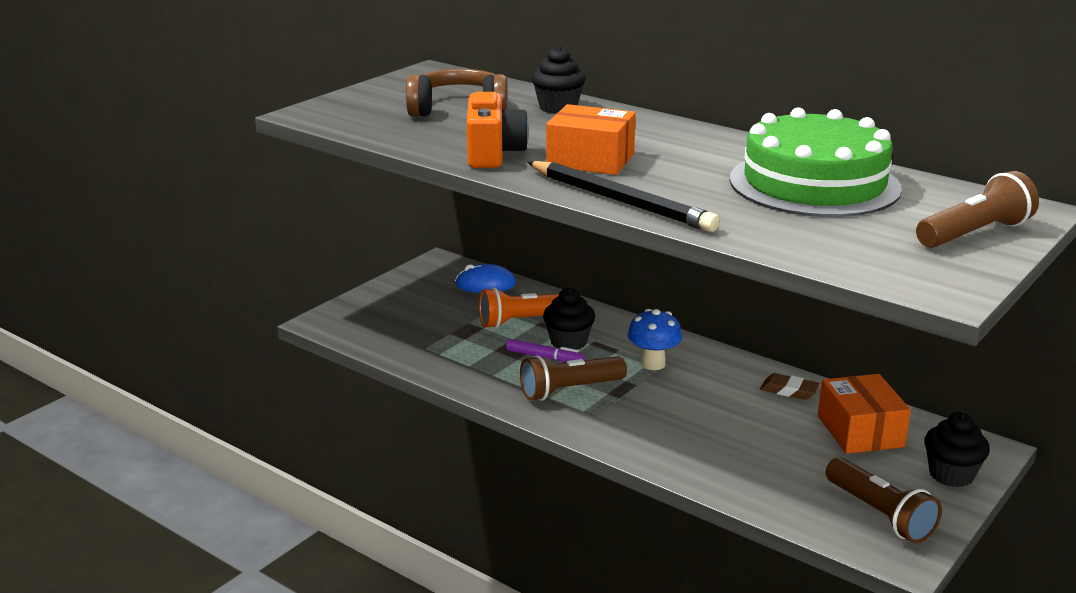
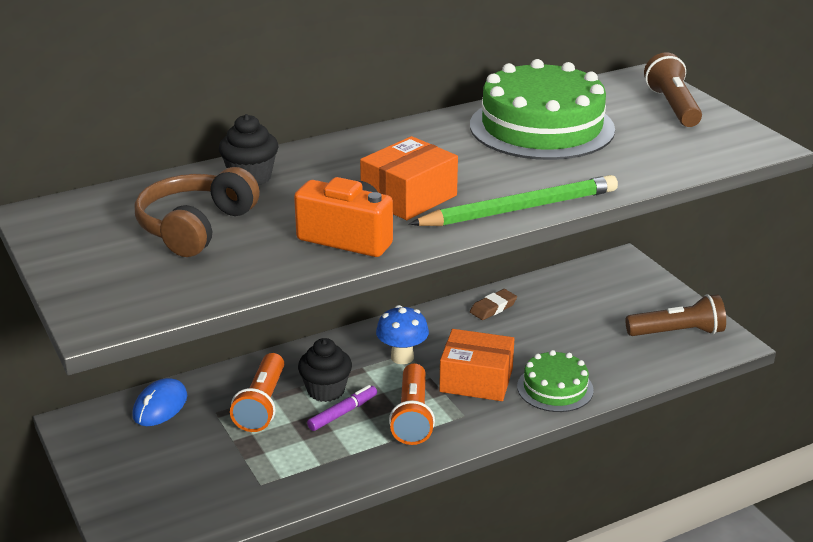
camera: 65 degrees left, 5 degrees up
(569, 390) = (413, 417): brown flashlight -> orange flashlight
(621, 201) = (519, 209): black pencil -> green pencil
(687, 455) = (555, 388): none -> green cake
(860, 431) = (570, 299): orange box -> orange box (476, 380)
(951, 475) = (645, 286): black cupcake -> none

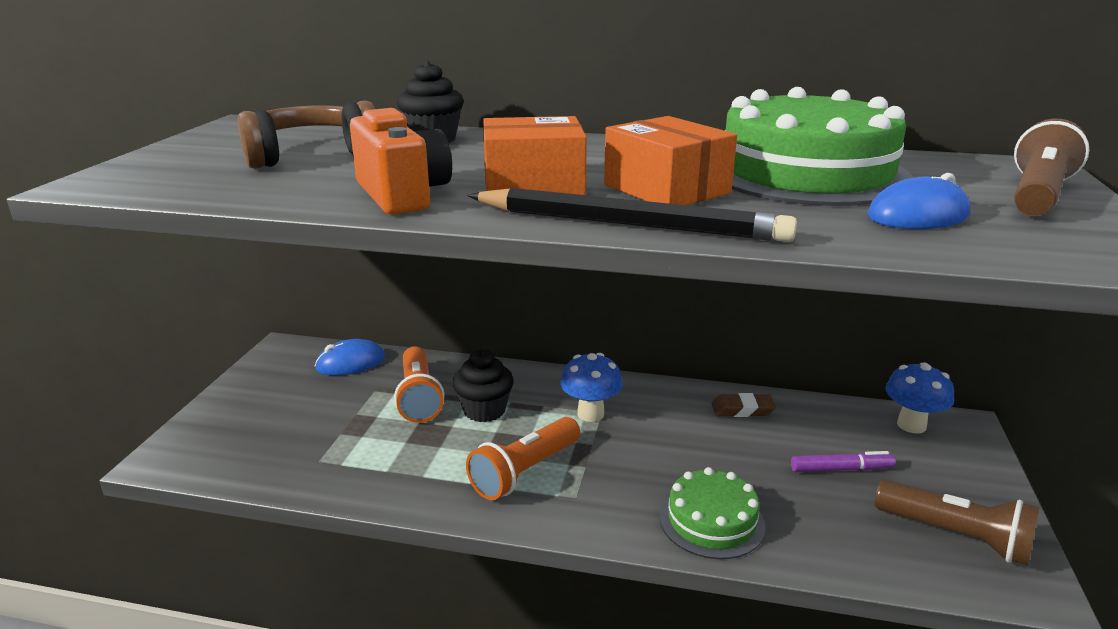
camera: 40 degrees right, 5 degrees down
(262, 405) = (419, 397): orange flashlight -> orange flashlight turned 60 degrees counterclockwise
(343, 413) = (470, 436): purple marker -> purple marker (841, 469)
(476, 380) = (634, 469): orange box -> orange box (666, 189)
(519, 209) = (630, 224): green pencil -> black pencil
(597, 273) = (911, 425): none -> blue mushroom
(640, 145) = (918, 215): none -> blue mouse

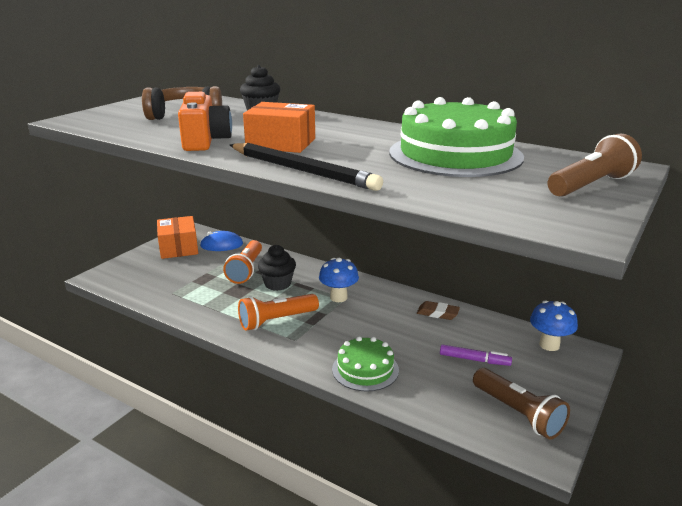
camera: 20 degrees right, 0 degrees up
(666, 189) = (352, 154): orange box -> orange box (178, 248)
(918, 215) = (483, 187): blue mouse -> none

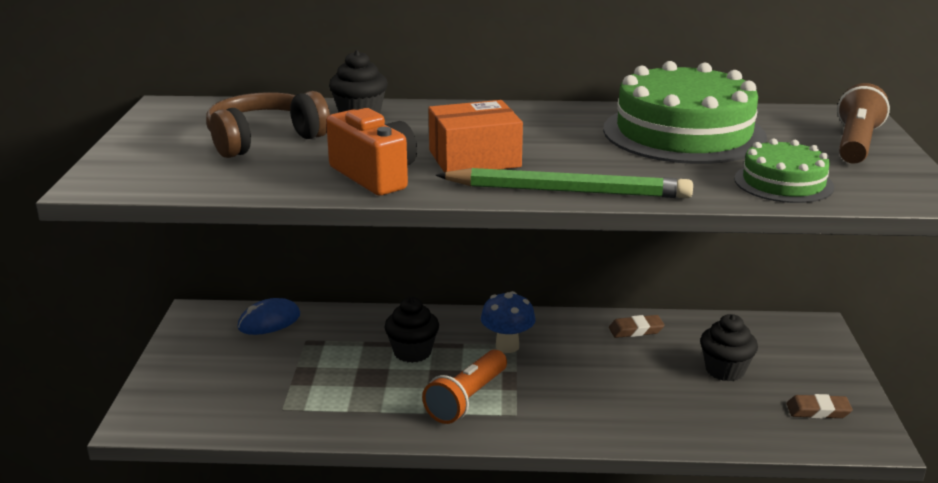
camera: 30 degrees left, 0 degrees up
(178, 248) = (209, 343): orange box -> none
(246, 270) = (348, 346): orange flashlight -> none
(302, 170) = (568, 191): black pencil -> green pencil
(365, 369) = (631, 420): green cake -> green cake (783, 183)
(474, 360) = (725, 370): purple marker -> black cupcake
(518, 413) = (818, 411): brown flashlight -> brown eraser
(549, 345) = (775, 330): blue mushroom -> none

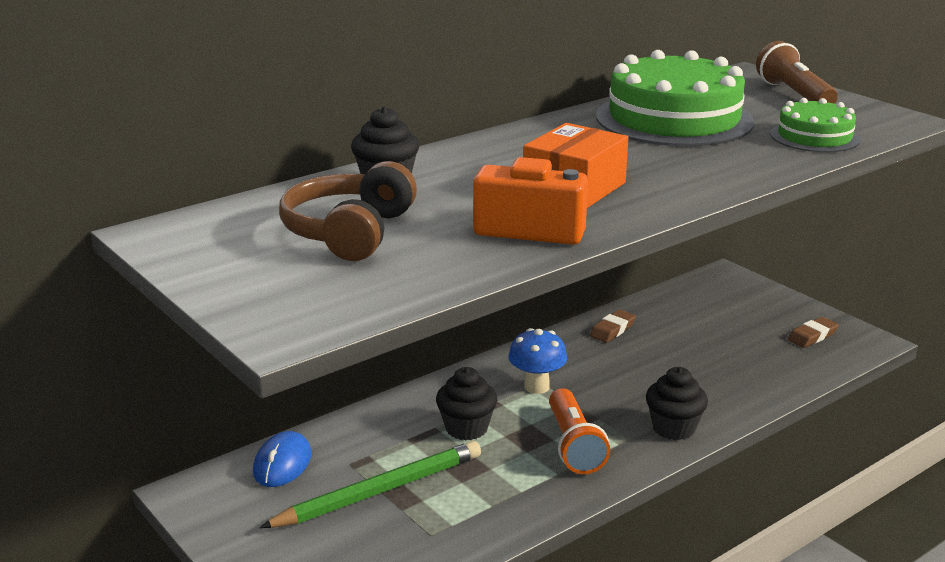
camera: 40 degrees left, 0 degrees up
(568, 191) = (700, 190): green pencil -> green pencil (380, 491)
(725, 370) = (717, 333): black cupcake -> black cupcake (673, 428)

